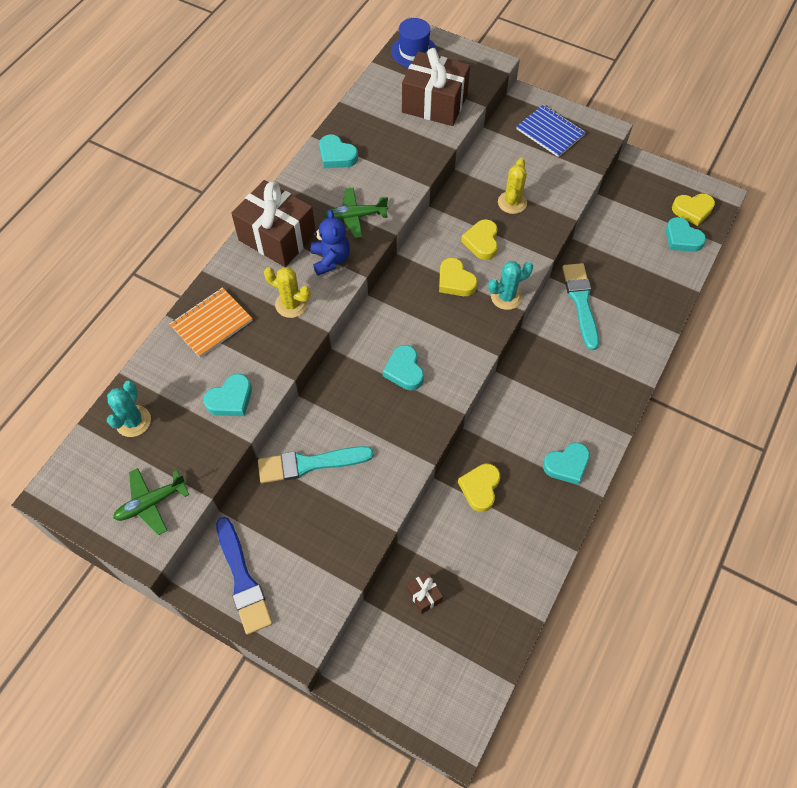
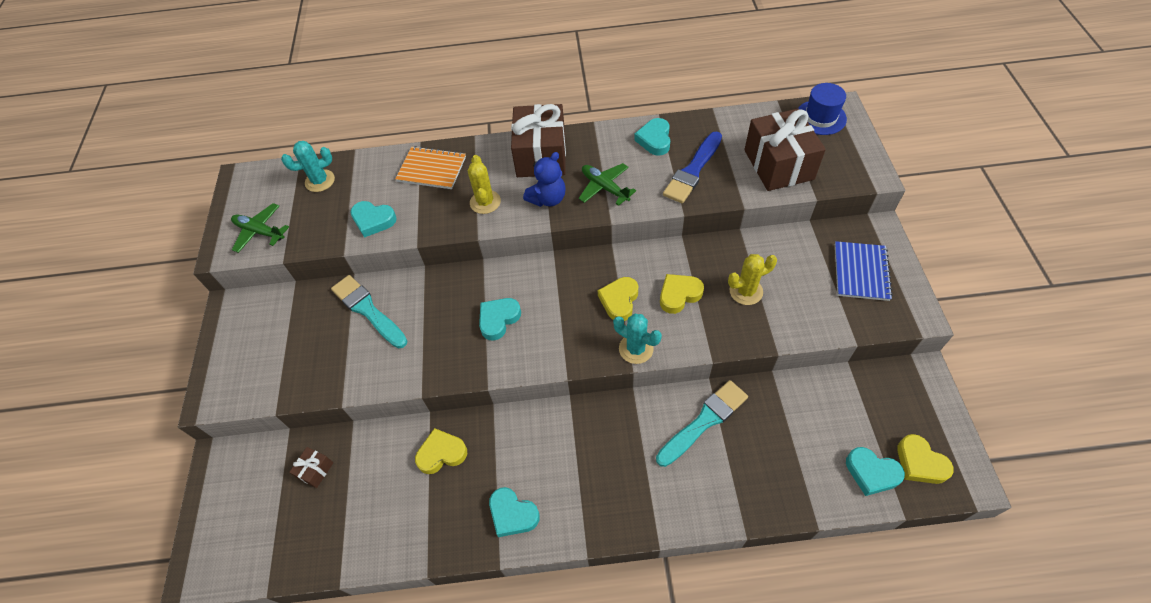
camera: 60 degrees right, 5 degrees down
(243, 579) = (246, 330): blue brush -> blue brush (693, 170)
(682, 238) = (871, 473): turquoise heart -> turquoise heart turned 75 degrees counterclockwise

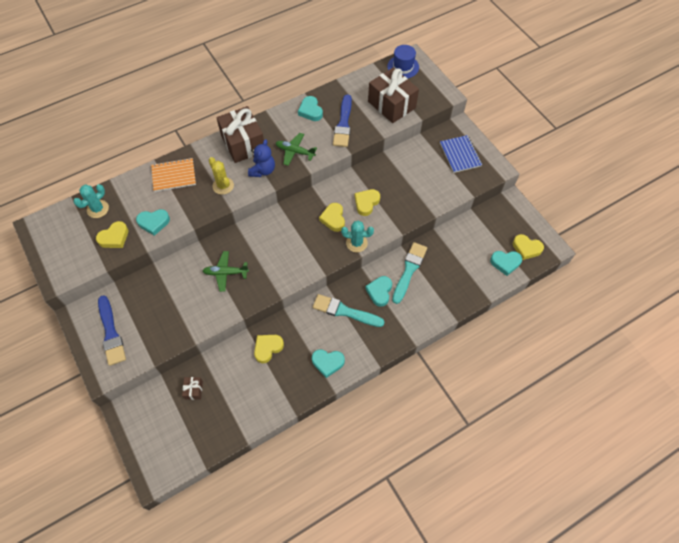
camera: 30 degrees left, 5 degrees up
(252, 347) = (111, 333): none -> blue brush
(260, 232) = (76, 257): green plane -> green plane (225, 273)
(317, 223) = (114, 237): none -> yellow heart
(368, 310) = (177, 281): turquoise brush -> turquoise brush (345, 311)
(498, 319) = (266, 256): turquoise heart -> turquoise heart (379, 292)
(746, 291) = (403, 187): yellow cactus -> none

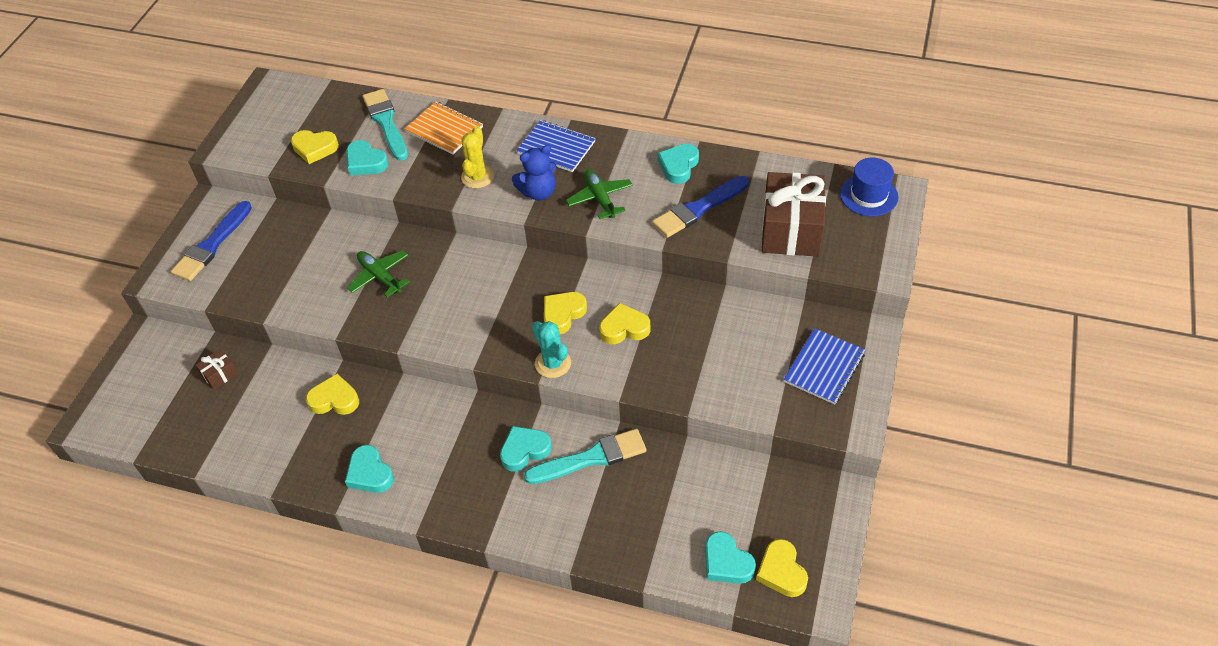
camera: 50 degrees right, 10 degrees down
(98, 209) = (336, 109): turquoise cactus -> none
(243, 143) = (556, 148): brown gift -> blue notebook
(345, 311) = (459, 436): turquoise brush -> turquoise brush (386, 123)

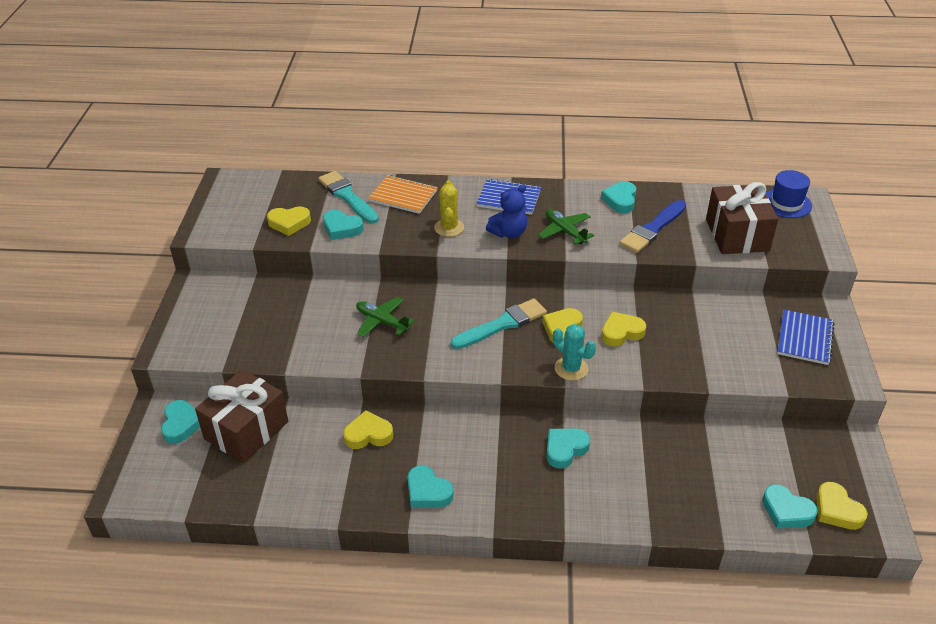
camera: 15 degrees left, 10 degrees down
(161, 358) = (181, 424): none -> turquoise heart
(212, 245) = (209, 317): blue brush -> none
(220, 375) = (246, 430): brown gift -> brown gift, size x2.36
(591, 458) = (628, 446): turquoise brush -> turquoise brush (502, 324)

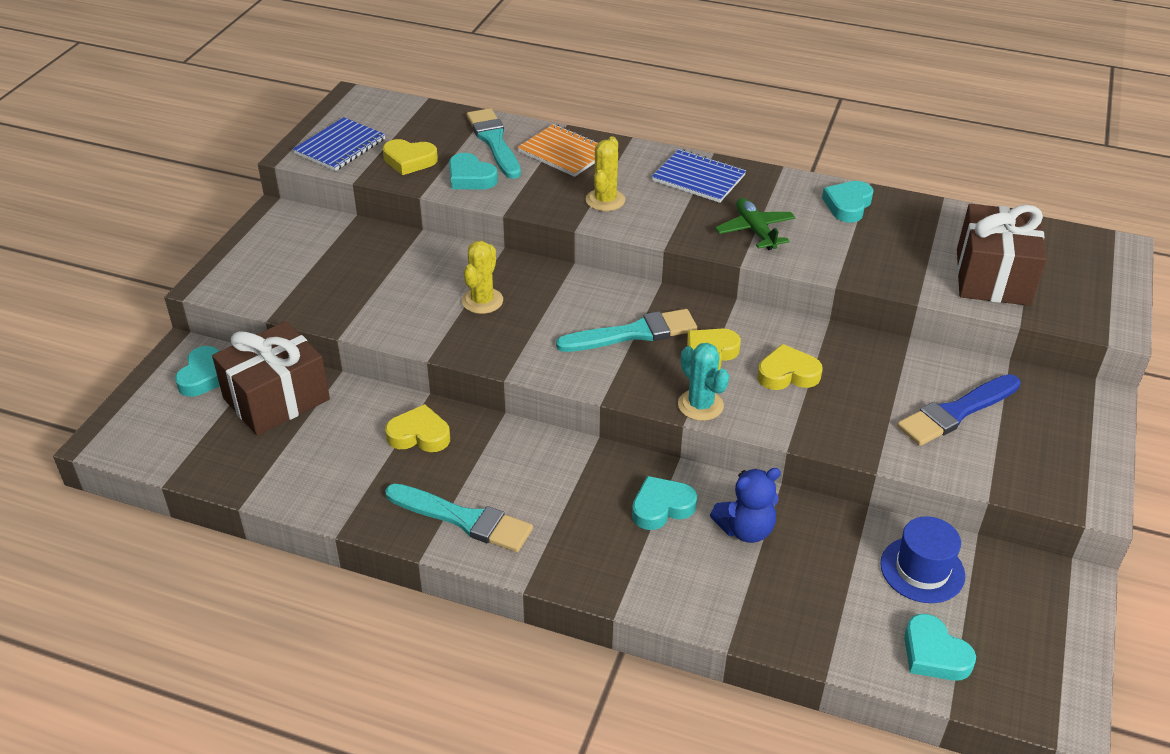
camera: 15 degrees right, 0 degrees up
(382, 322) = (482, 301): green plane -> yellow cactus
(428, 492) = (464, 519): turquoise heart -> turquoise brush
(509, 233) = (680, 220): blue teddy bear -> blue teddy bear (745, 529)
(652, 229) = (876, 248): blue brush -> blue brush (956, 412)
(786, 203) = (1083, 249): blue hat -> blue hat (922, 570)
(804, 338) = (1044, 432): blue notebook -> blue notebook (340, 146)
(837, 510) = (1008, 670): yellow heart -> none

